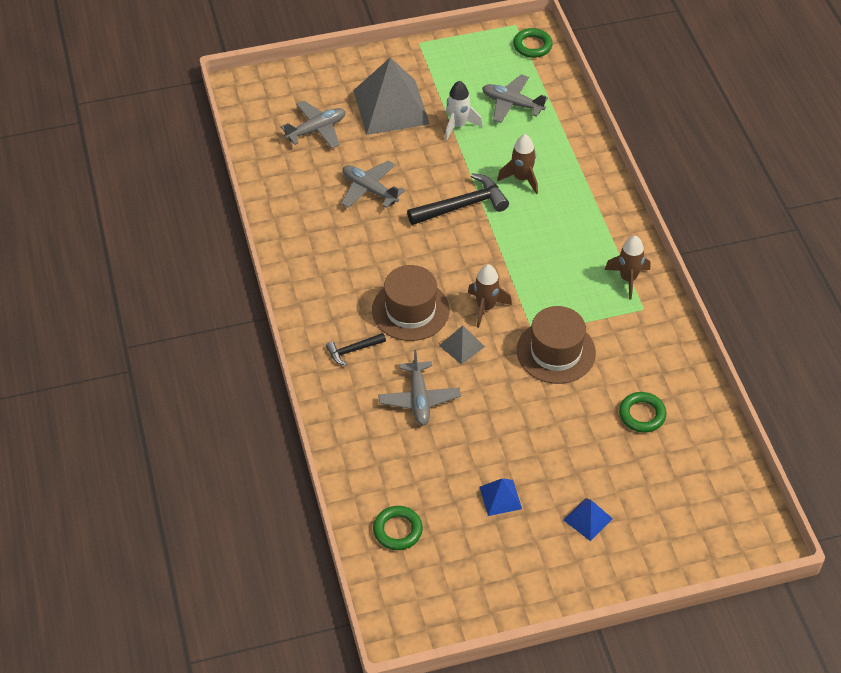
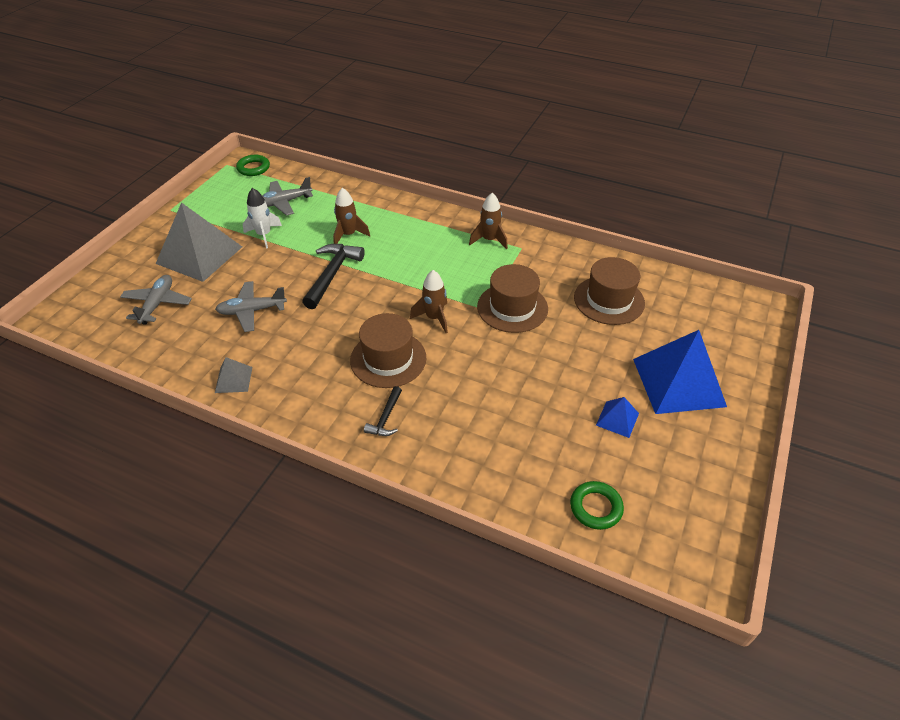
camera: 50 degrees left, 5 degrees down
(419, 399) = (476, 407): grey plane -> none
(461, 346) = (453, 352): grey pyramid -> grey pyramid (233, 379)
(587, 519) = (678, 382): blue pyramid -> blue pyramid, size x2.21
(642, 415) = (609, 300): green ring -> brown hat

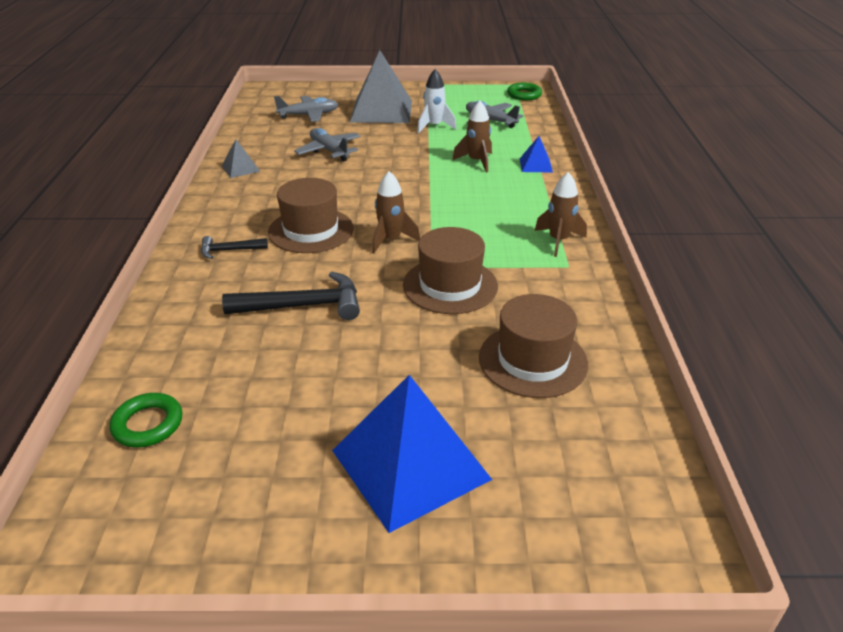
camera: 65 degrees right, 10 degrees down
(332, 275) = (409, 170): black hammer -> black hammer (303, 306)
(617, 419) = (304, 414): blue pyramid -> blue pyramid (536, 165)

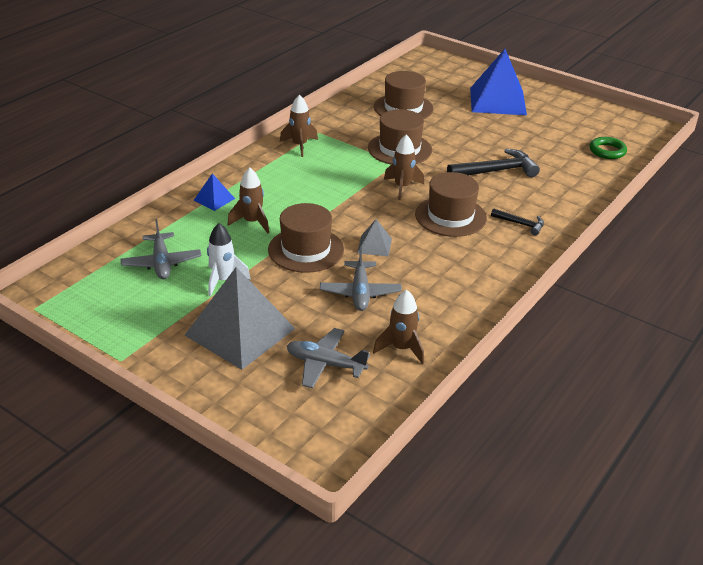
camera: 145 degrees left, 0 degrees up
(241, 168) = (462, 306): grey pyramid -> grey pyramid (374, 245)
(266, 135) = (401, 348): none -> brown rocket
(303, 306) = (496, 171): black hammer -> black hammer turned 135 degrees clockwise
(406, 160) = (306, 250): none -> brown hat
(524, 95) = (61, 284): green ring -> none

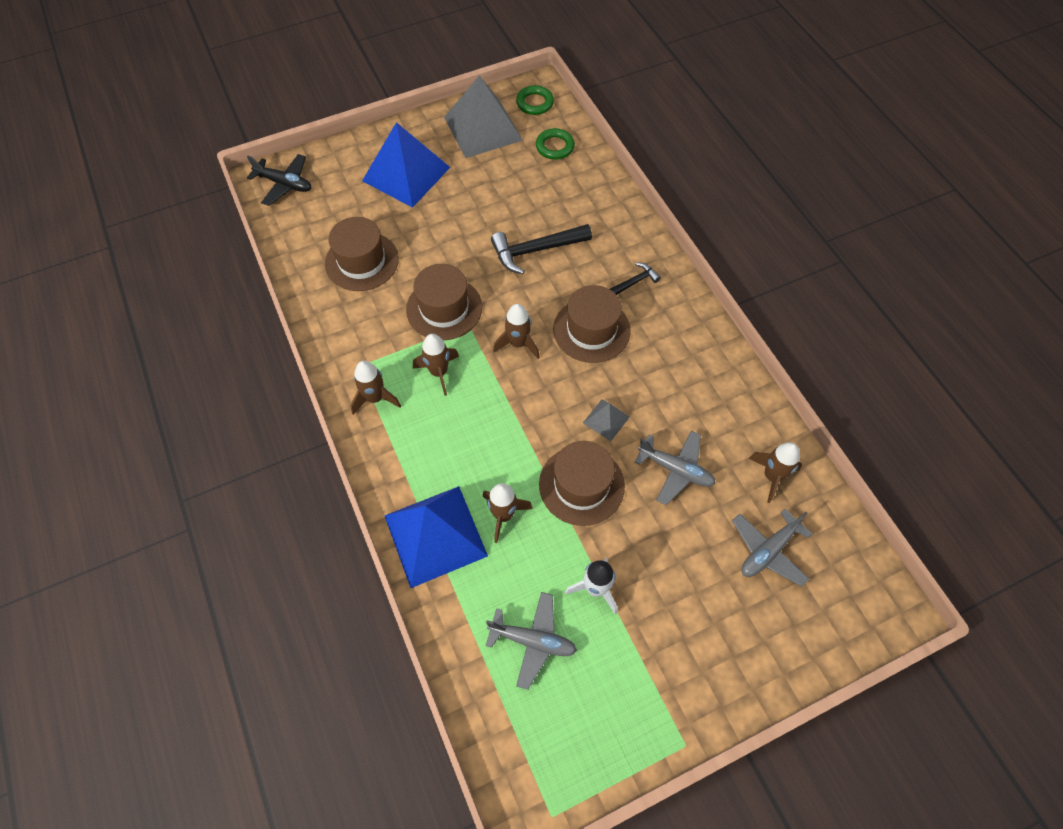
camera: 60 degrees left, 25 degrees up
(214, 199) = (435, 535): blue pyramid -> blue pyramid, size x2.21
(240, 332) = (689, 607): grey pyramid -> grey pyramid (483, 128)
(344, 163) = (439, 372): none -> brown rocket
(432, 64) = (284, 184): none -> black plane
(496, 171) = (536, 250): black hammer -> black hammer turned 120 degrees counterclockwise
(638, 130) = (534, 103): none -> green ring

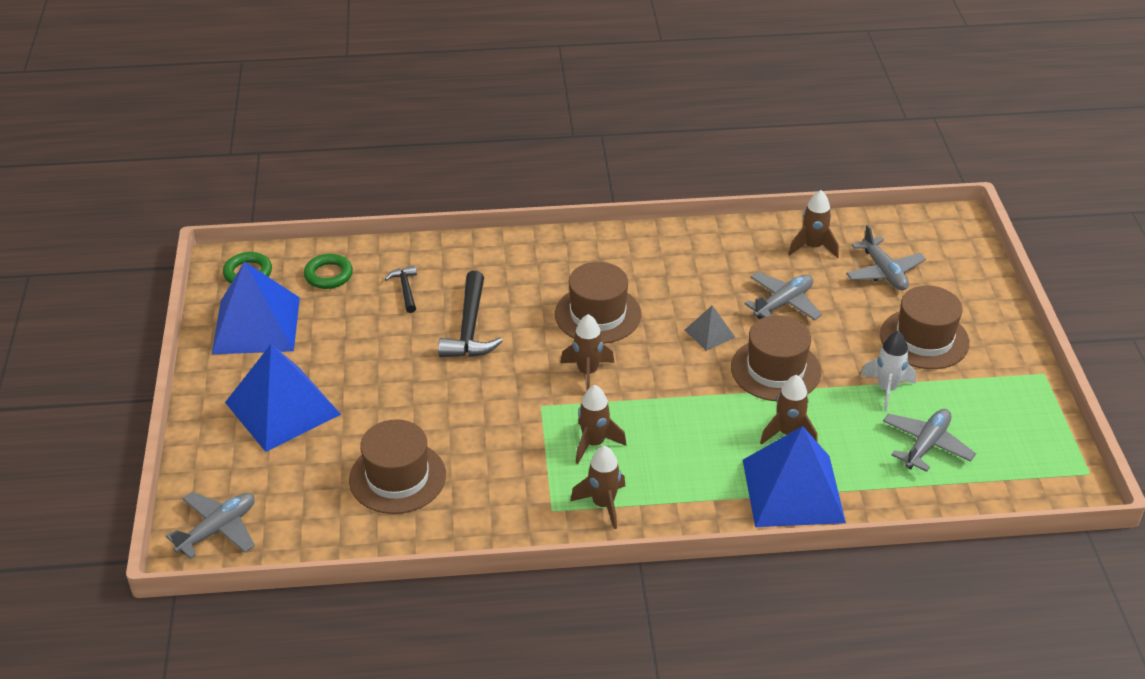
camera: 70 degrees left, 20 degrees down
(284, 184) = (218, 529): black plane -> grey plane
(444, 308) = (508, 420): brown hat -> brown hat (924, 339)
(483, 128) = (256, 325): grey pyramid -> blue pyramid
(634, 282) = (554, 268): black hammer -> black hammer (405, 289)

